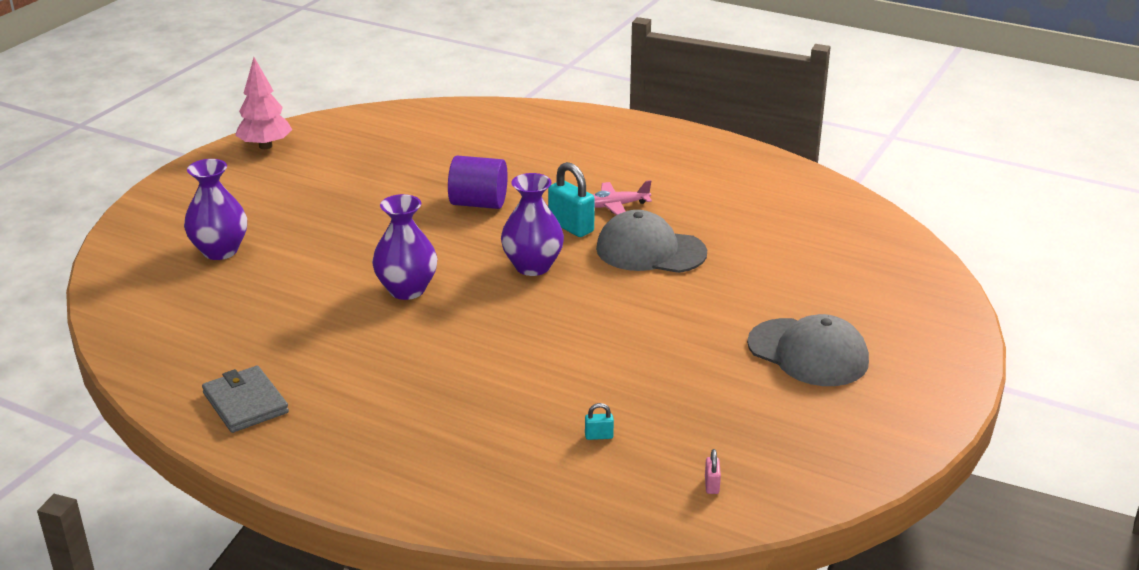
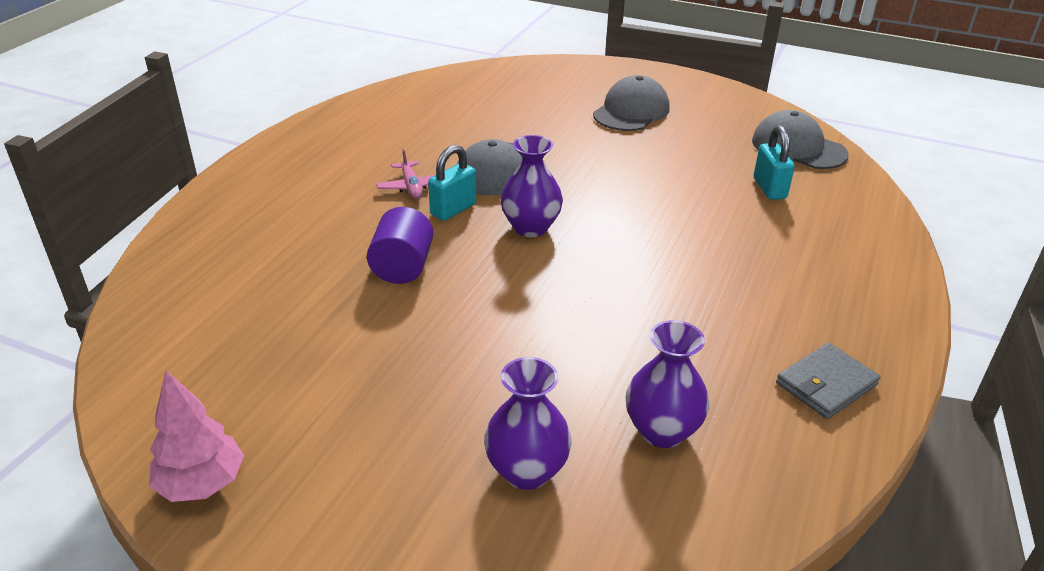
camera: 95 degrees left, 5 degrees up
(407, 290) = (588, 300): purple vase -> purple vase (662, 431)
(599, 436) = (769, 188): turquoise padlock -> turquoise padlock, size x2.16
(711, 485) = (798, 148): pink padlock -> grey cap

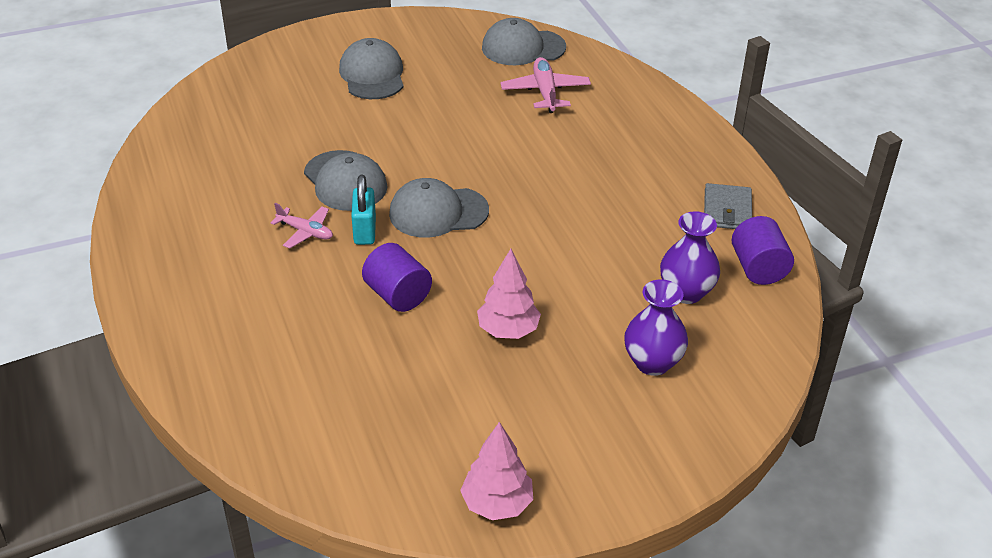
camera: 45 degrees left, 5 degrees up
(442, 350) = (508, 330): none -> pink tree
(531, 227) = (438, 212): purple vase -> grey cap
(769, 188) = (545, 92): turquoise padlock -> pink plane
(783, 462) = (758, 268): none -> purple cylinder

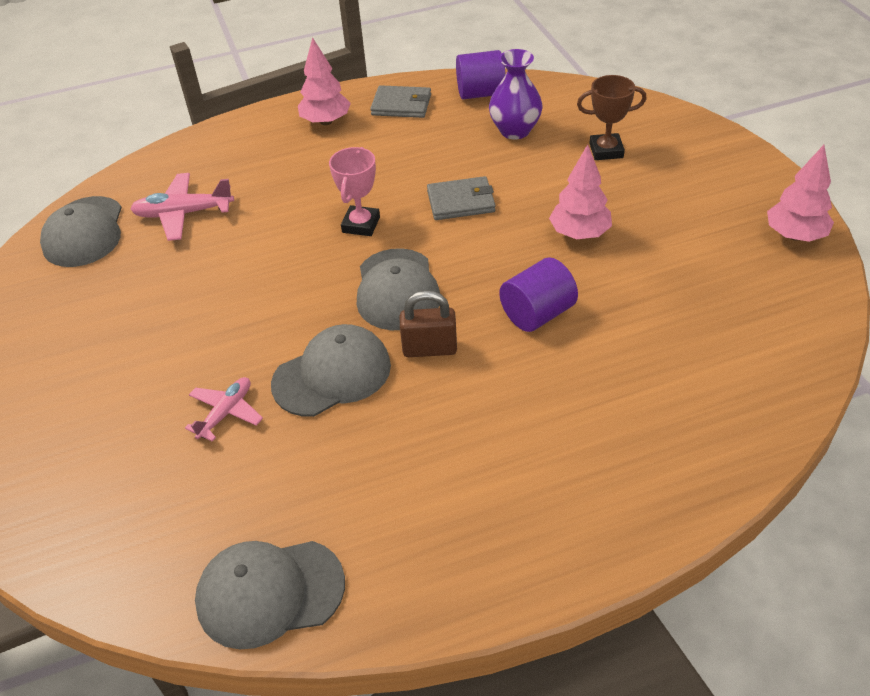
camera: 85 degrees left, 5 degrees up
(305, 232) = (431, 403): pink plane -> pink plane (226, 413)
(365, 231) = (429, 349): turquoise padlock -> brown padlock
(372, 75) = (98, 367): grey cap -> grey cap (269, 592)
(527, 189) = (361, 225): none -> pink trophy
(560, 251) = (461, 201): none -> grey wallet
(652, 363) = (606, 151): purple vase -> brown trophy
(691, 161) = (326, 121): none -> pink tree

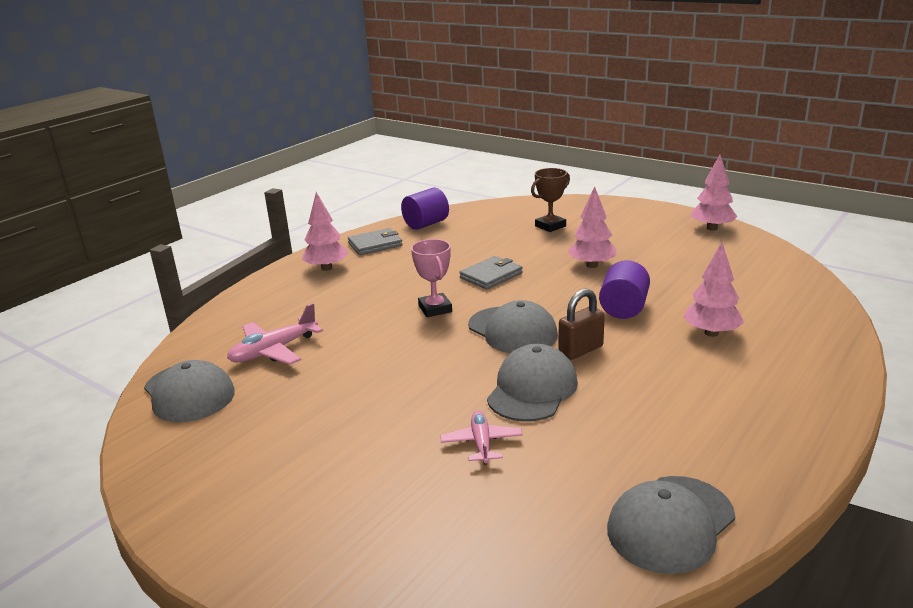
camera: 35 degrees left, 20 degrees down
(515, 131) = (477, 234): purple vase -> none
(585, 396) = (711, 333): none -> pink tree

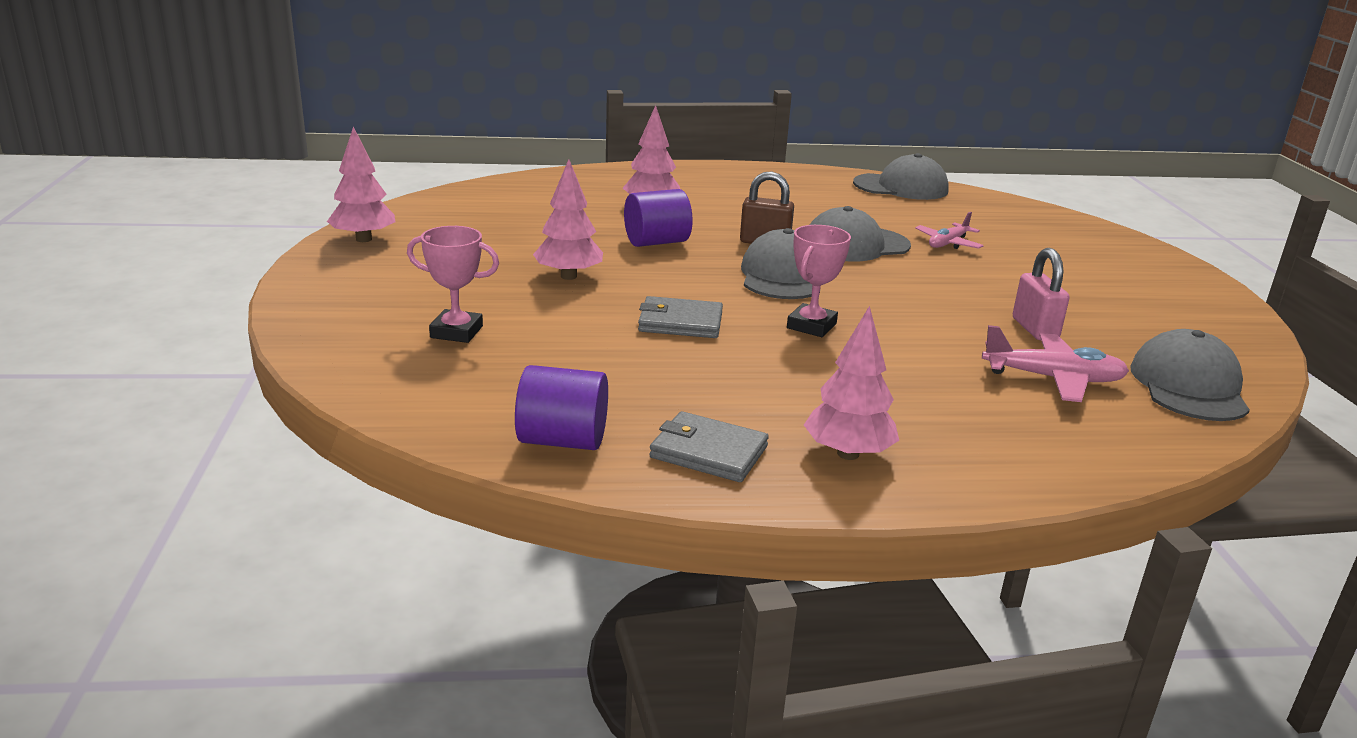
camera: 135 degrees left, 0 degrees up
(316, 383) = (1035, 329): none -> pink padlock
(550, 226) = (456, 332): brown trophy -> pink trophy

